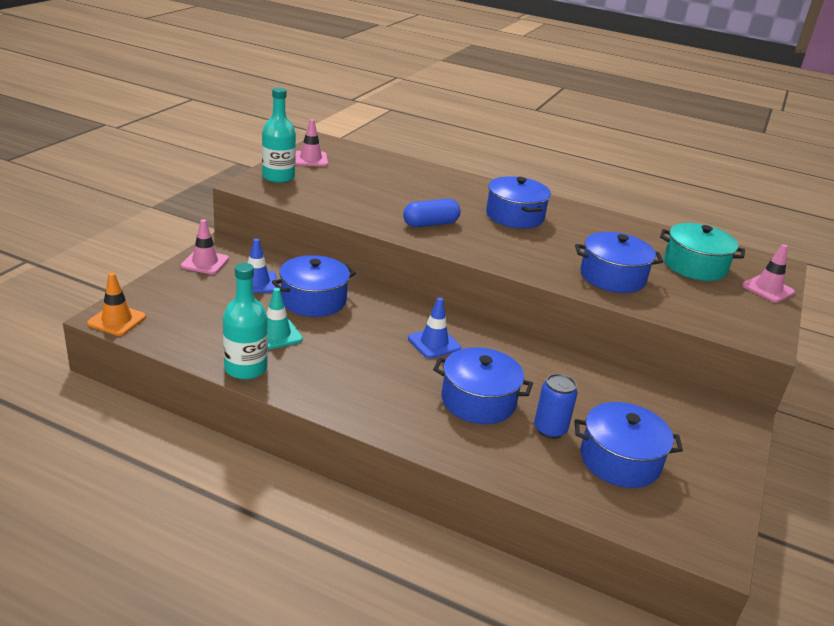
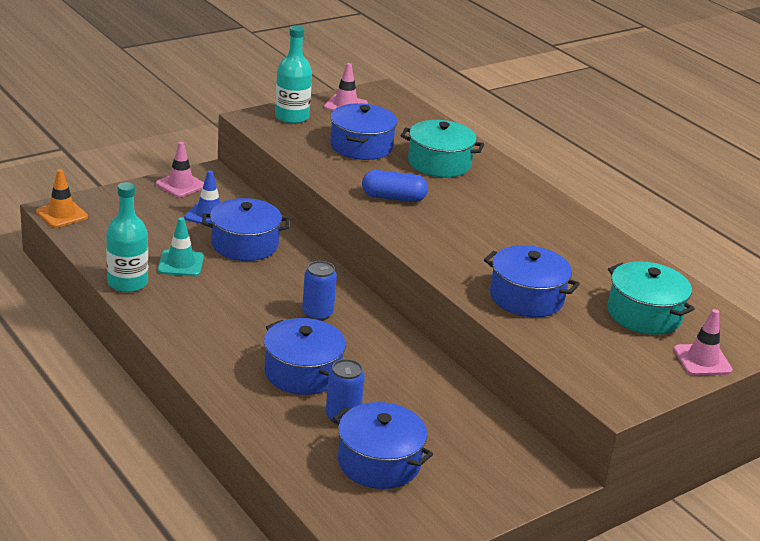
camera: 30 degrees right, 0 degrees up
(431, 189) = (439, 163): none -> turquoise pot
(434, 343) = (317, 313): blue traffic cone -> blue can
(514, 216) = (498, 212): blue pot -> blue pot (361, 146)

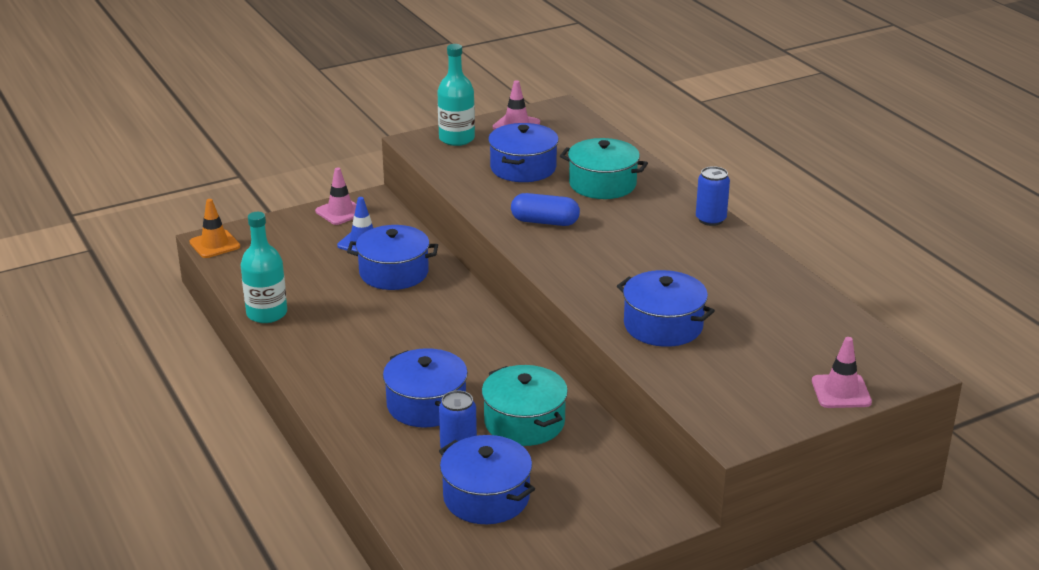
camera: 10 degrees right, 0 degrees up
(180, 264) = (324, 293): turquoise traffic cone -> none
(317, 313) = (454, 344): blue can -> blue can (710, 219)
(644, 314) = (788, 342): turquoise pot -> turquoise pot (524, 422)

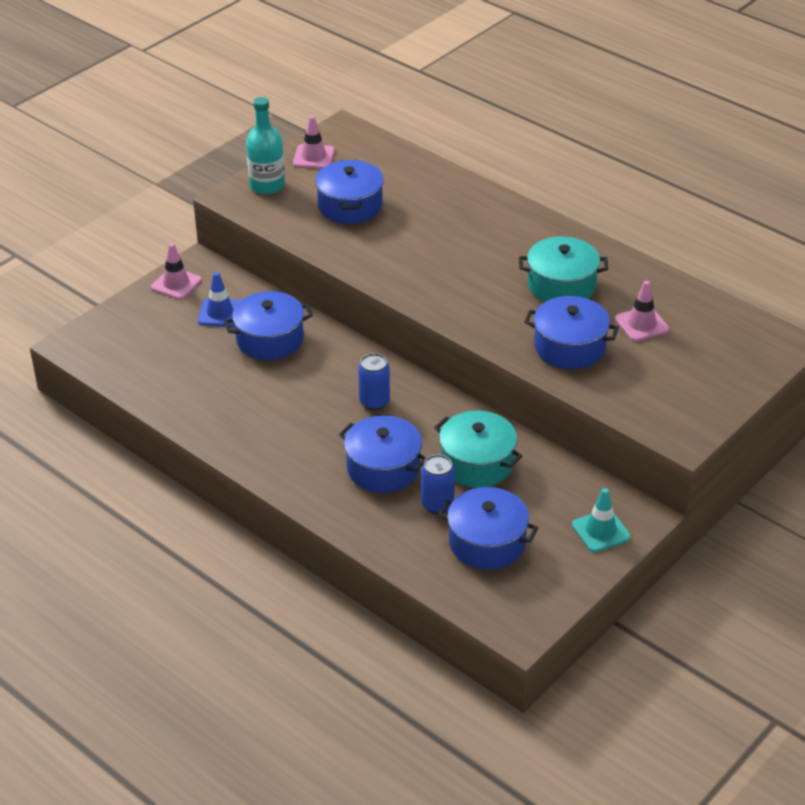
camera: 20 degrees left, 10 degrees up
(215, 244) = (77, 349): orange traffic cone -> none
(267, 313) = (179, 412): turquoise bottle -> none
(545, 222) = (406, 262): blue capsule -> none
(602, 184) = (433, 208): turquoise pot -> turquoise pot (561, 285)
(615, 516) = (600, 531): none -> turquoise traffic cone
(710, 219) = (549, 226): blue can -> blue can (374, 402)
(841, 392) = (744, 376): pink traffic cone -> pink traffic cone (641, 324)

